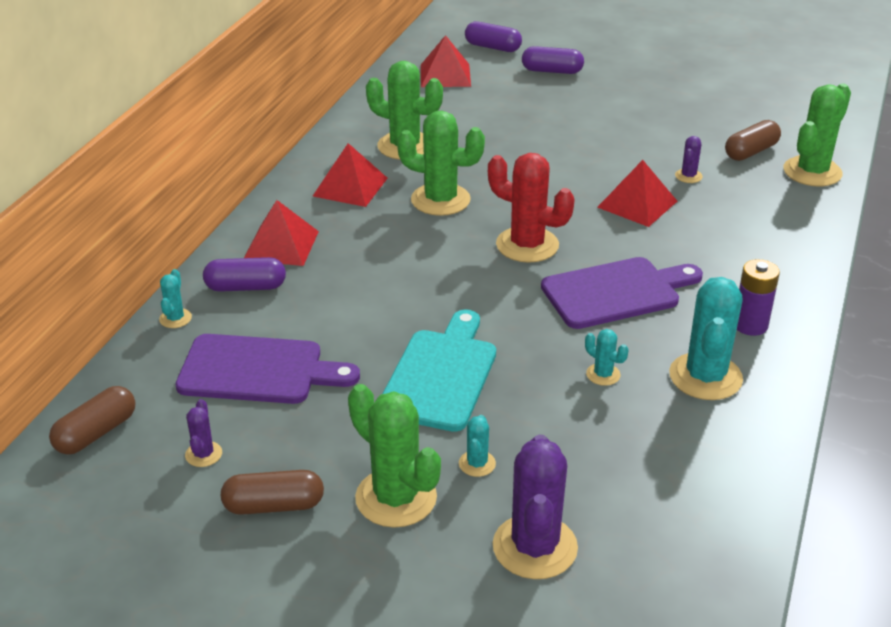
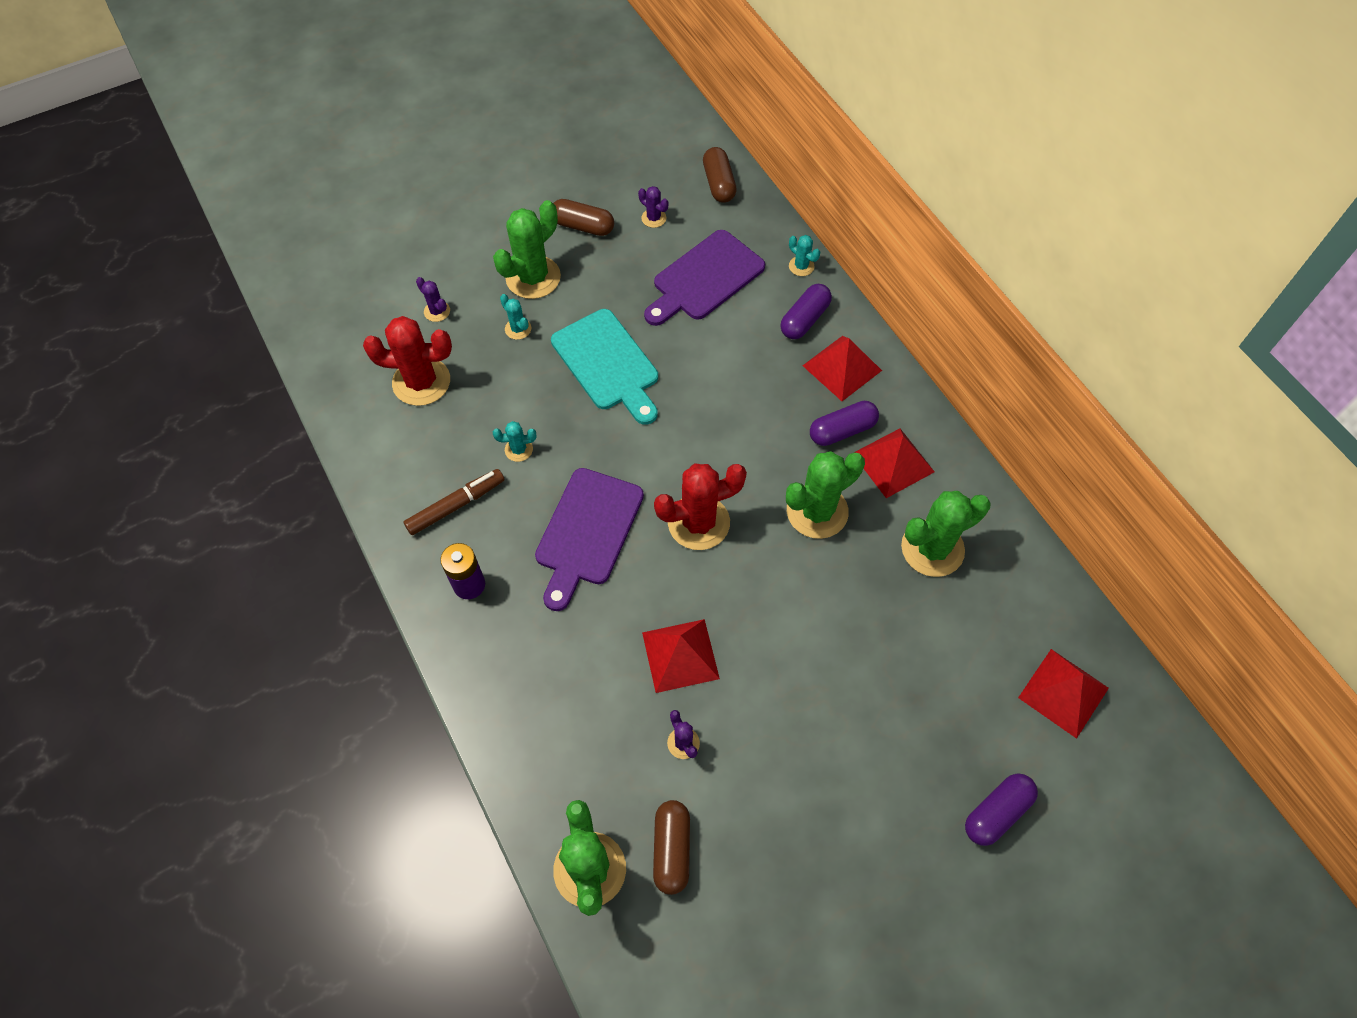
camera: 130 degrees right, 25 degrees up
(274, 505) = (583, 226): brown capsule -> brown capsule turned 75 degrees clockwise
(396, 498) = (533, 277): green cactus -> green cactus turned 45 degrees counterclockwise
(492, 47) = (1105, 799): purple capsule -> purple capsule (842, 430)
(535, 547) = (437, 311): purple cactus -> purple cactus, size x0.47
(630, 492) = (421, 382): none -> red cactus
(705, 377) = (456, 505): turquoise cactus -> brown marker

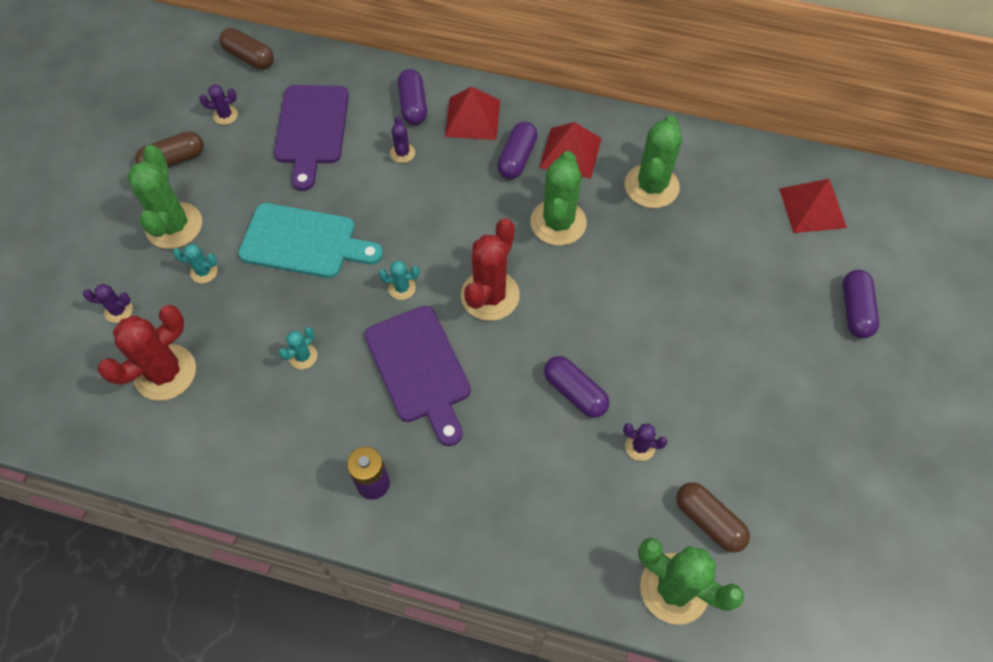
camera: 45 degrees left, 0 degrees up
(456, 505) = (298, 437): brown marker -> none
(680, 655) = (575, 392): red pyramid -> purple capsule
(754, 352) = (402, 153): none -> purple cactus
(801, 266) = (372, 72): turquoise cactus -> turquoise cactus (402, 288)

